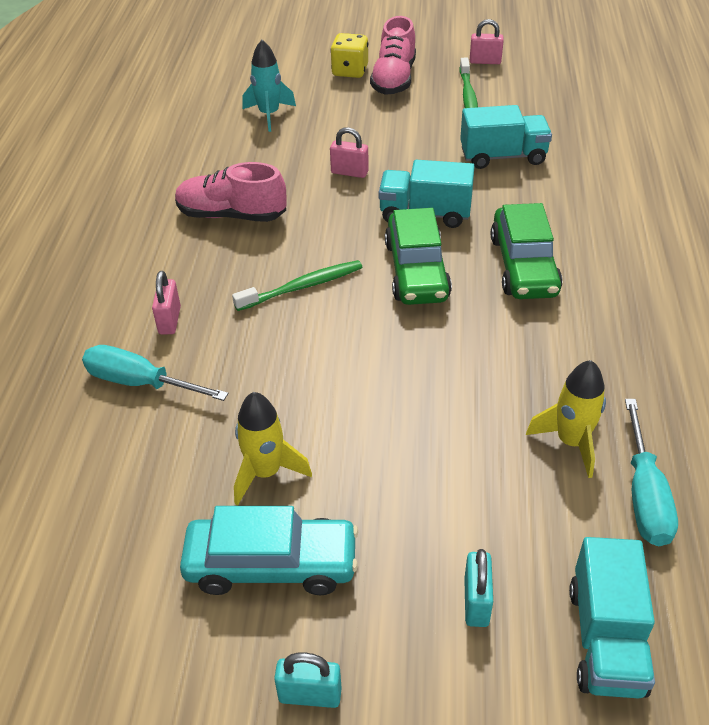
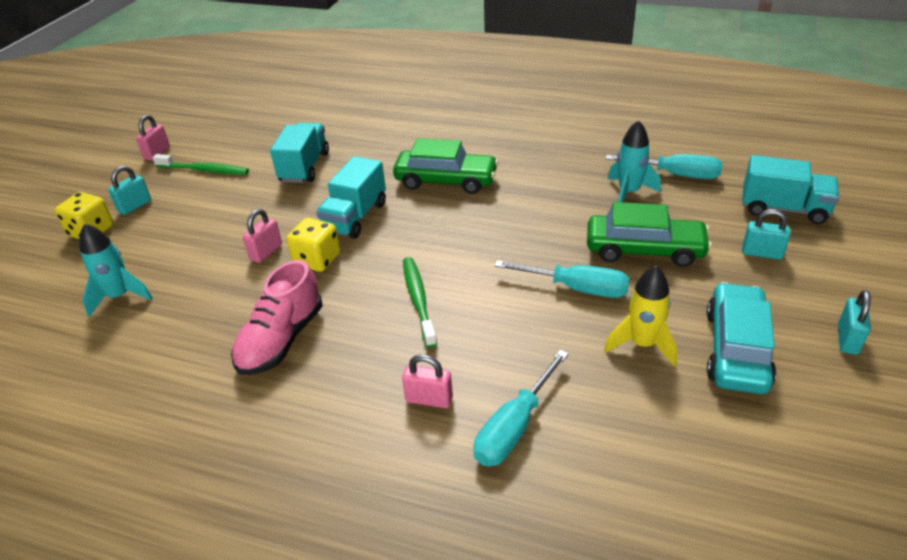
camera: 75 degrees left, 5 degrees down
(347, 206) = (317, 260): none -> yellow dice
(350, 406) = (576, 288): none -> turquoise screwdriver
(394, 79) = (135, 206): pink shoe -> turquoise padlock
(416, 271) = (427, 232): green car -> green car (644, 250)
(571, 442) = (629, 193): yellow rocket -> turquoise rocket

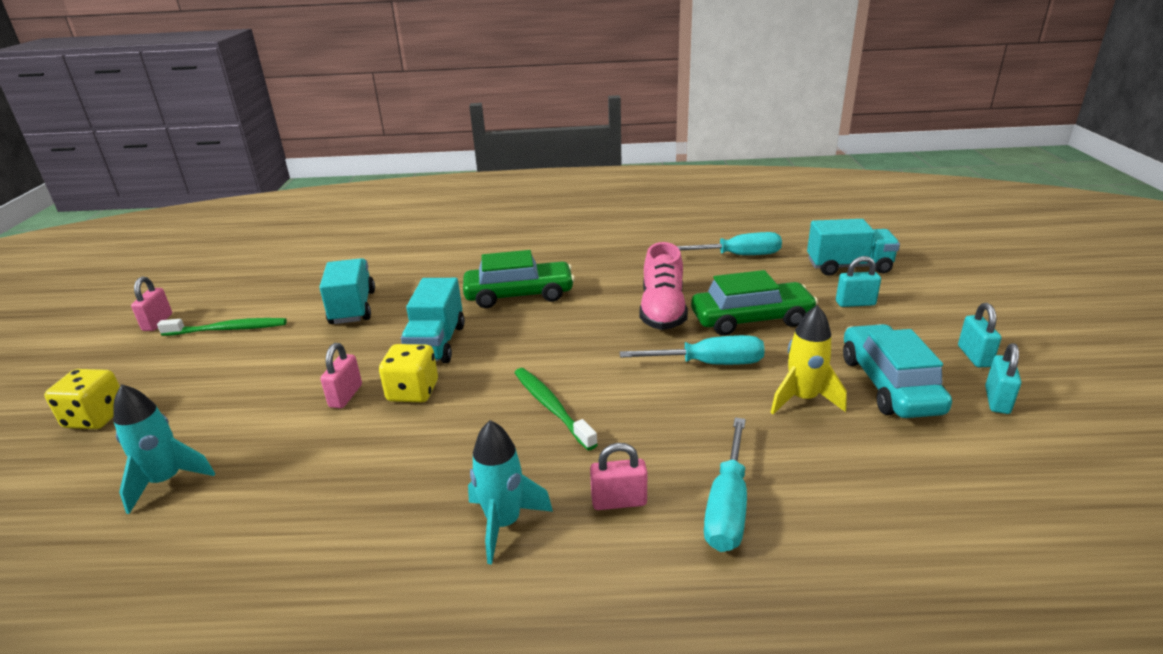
camera: 20 degrees left, 10 degrees down
(135, 206) = (148, 380): turquoise padlock -> turquoise padlock (997, 400)
(281, 340) = (410, 481): pink shoe -> pink shoe (662, 311)
(629, 193) = (706, 276): turquoise rocket -> turquoise rocket (504, 523)

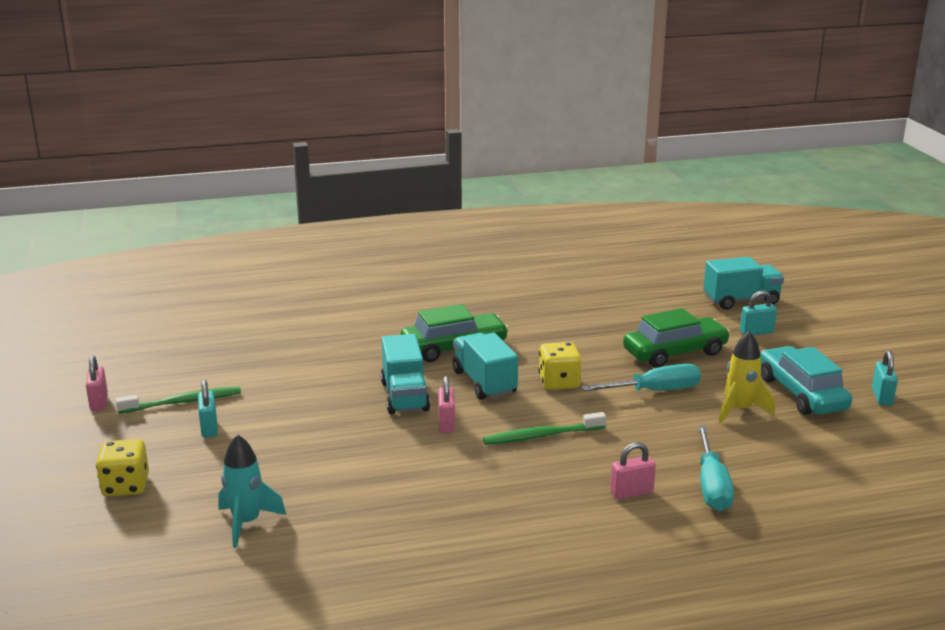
camera: 15 degrees left, 5 degrees down
(346, 396) = (353, 445): pink padlock -> pink padlock (446, 424)
(353, 307) = (296, 372): turquoise truck -> turquoise truck (484, 382)
(413, 391) = (412, 436): yellow dice -> yellow dice (559, 382)
(504, 523) = (553, 516): turquoise rocket -> none
(551, 407) = (541, 436): green toothbrush -> green toothbrush turned 60 degrees counterclockwise
(662, 311) = (595, 351): pink shoe -> none
(738, 255) = (640, 297): turquoise screwdriver -> none
(974, 356) = (859, 367): turquoise padlock -> turquoise padlock (209, 428)

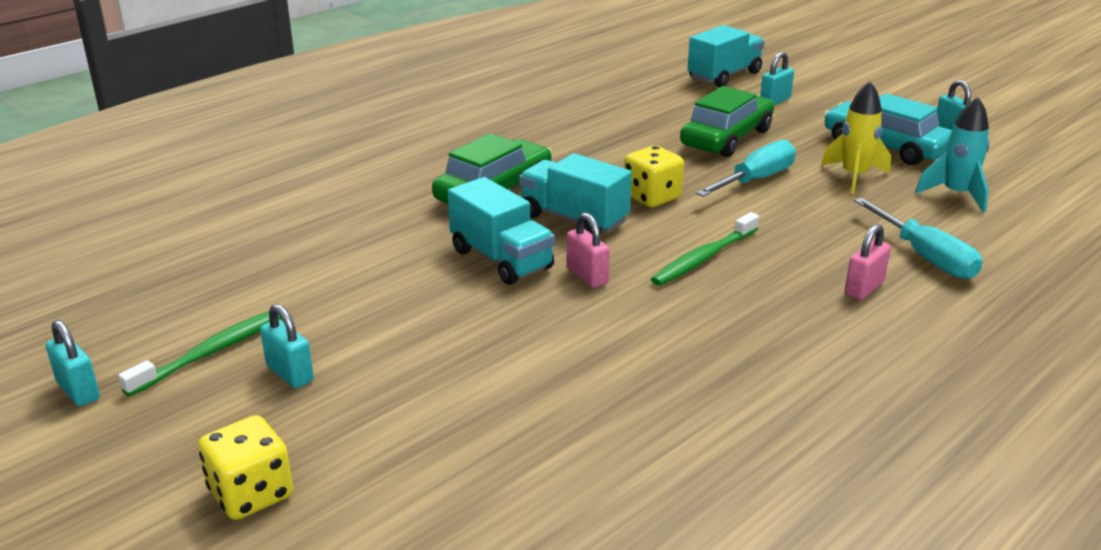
camera: 30 degrees left, 5 degrees up
(99, 402) = (78, 391): pink padlock -> turquoise padlock
(246, 523) = (484, 480): turquoise rocket -> turquoise rocket (956, 195)

